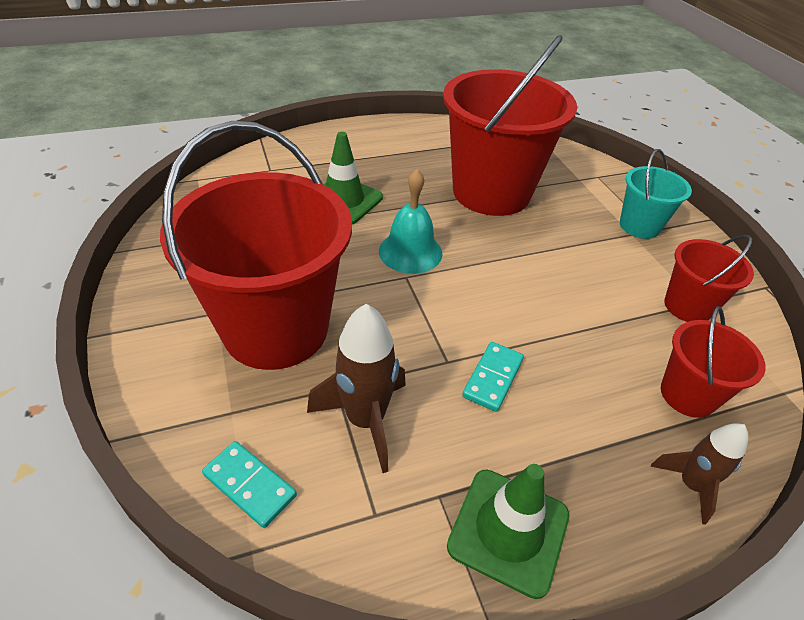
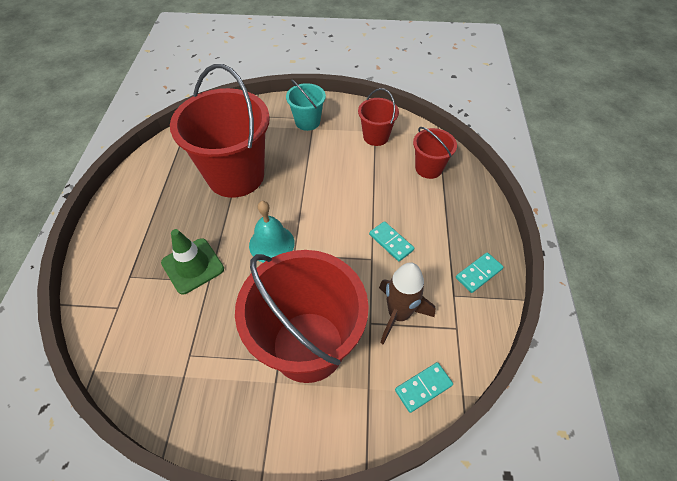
camera: 65 degrees left, 10 degrees up
(508, 530) = (478, 273): green traffic cone -> turquoise domino
(690, 485) = (474, 194): brown rocket -> none

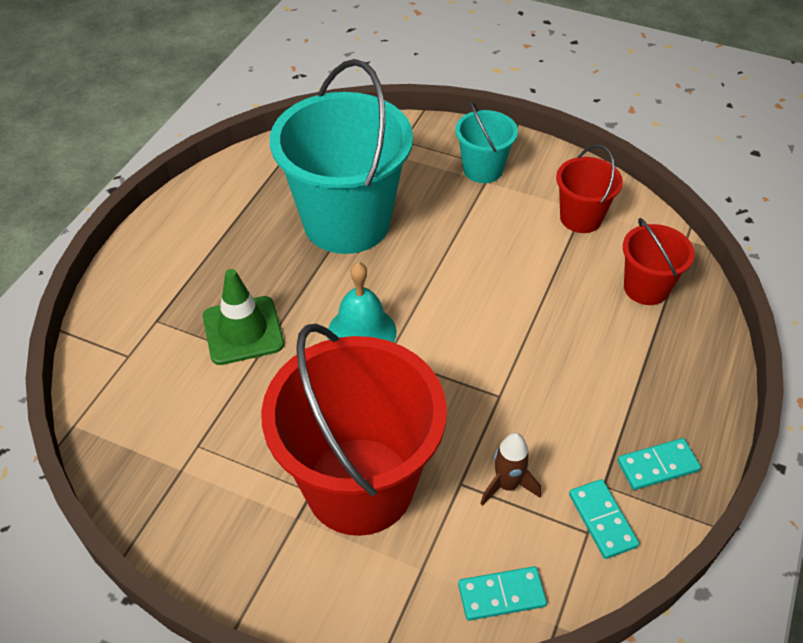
camera: 20 degrees right, 5 degrees down
(236, 175) = (347, 222): red bucket -> turquoise bucket
(391, 242) = (539, 380): turquoise domino -> turquoise domino (602, 520)
(398, 314) = (507, 485): brown rocket -> brown rocket, size x0.63

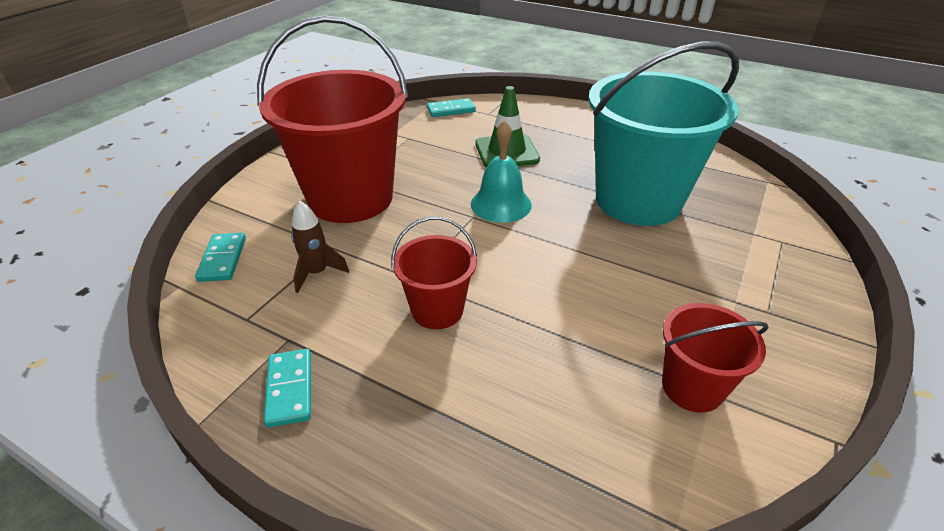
camera: 95 degrees right, 10 degrees down
(482, 169) = (757, 300): turquoise bucket -> none
(602, 520) = (252, 331): turquoise domino -> turquoise domino (451, 110)
(646, 288) = (562, 439): red bucket -> red bucket (437, 310)

